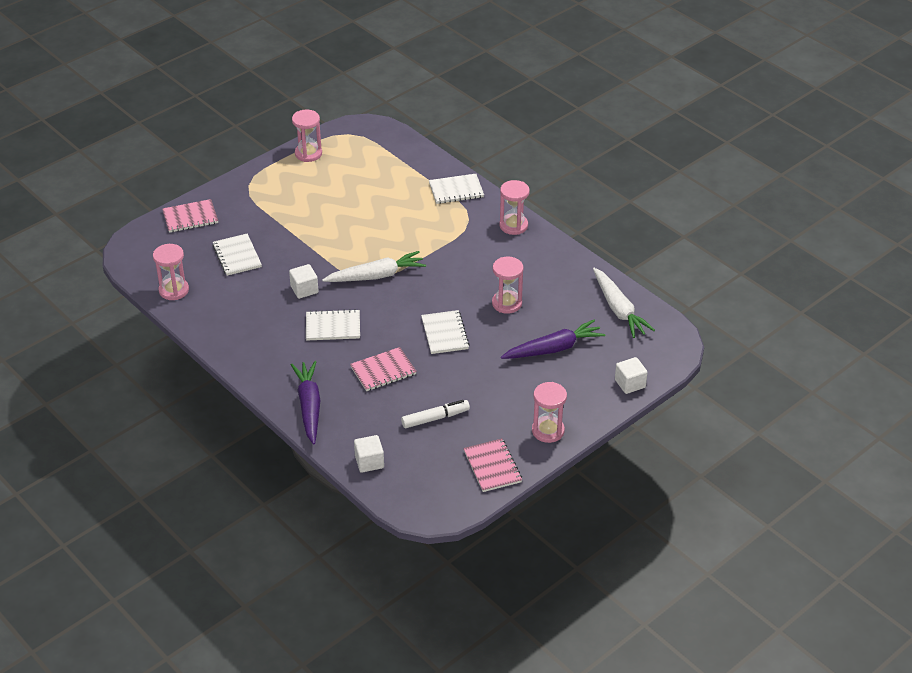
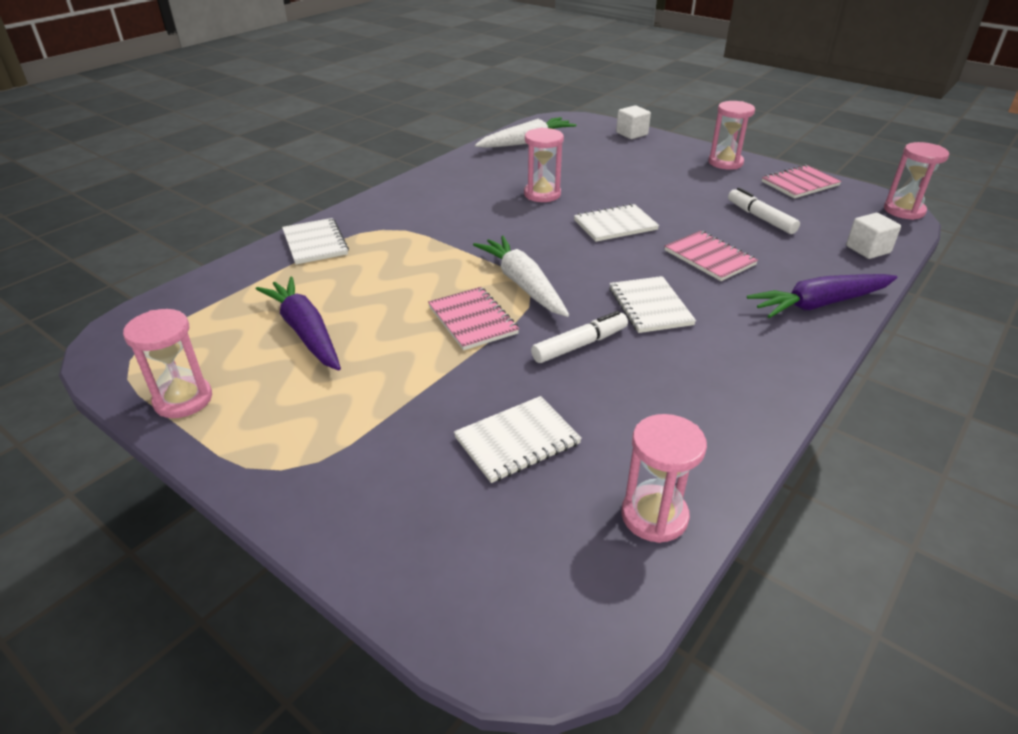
camera: 100 degrees left, 5 degrees down
(190, 217) = (400, 546): pink notebook -> pink notebook (472, 320)
(304, 289) = (580, 345): white cube -> white marker
(513, 226) = (393, 200): pink hourglass -> pink hourglass (904, 210)
(553, 349) = (604, 167): purple carrot -> purple carrot (305, 332)

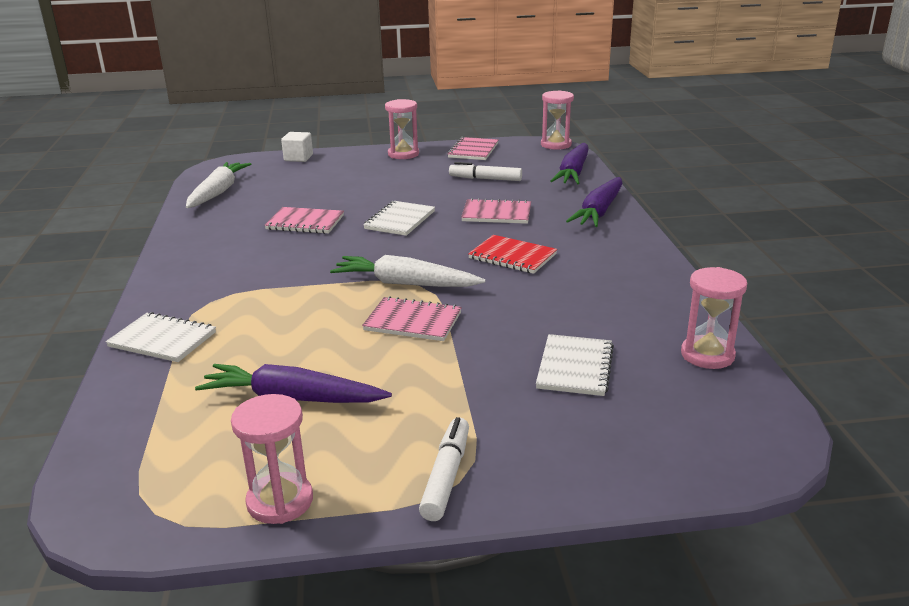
camera: 45 degrees left, 10 degrees down
(542, 194) = (305, 222): pink hourglass -> pink notebook
(580, 345) = (511, 298): white marker -> white marker (446, 476)
(650, 306) = (512, 256): white notebook -> red notebook
(868, 249) = (573, 173): white cube -> purple carrot

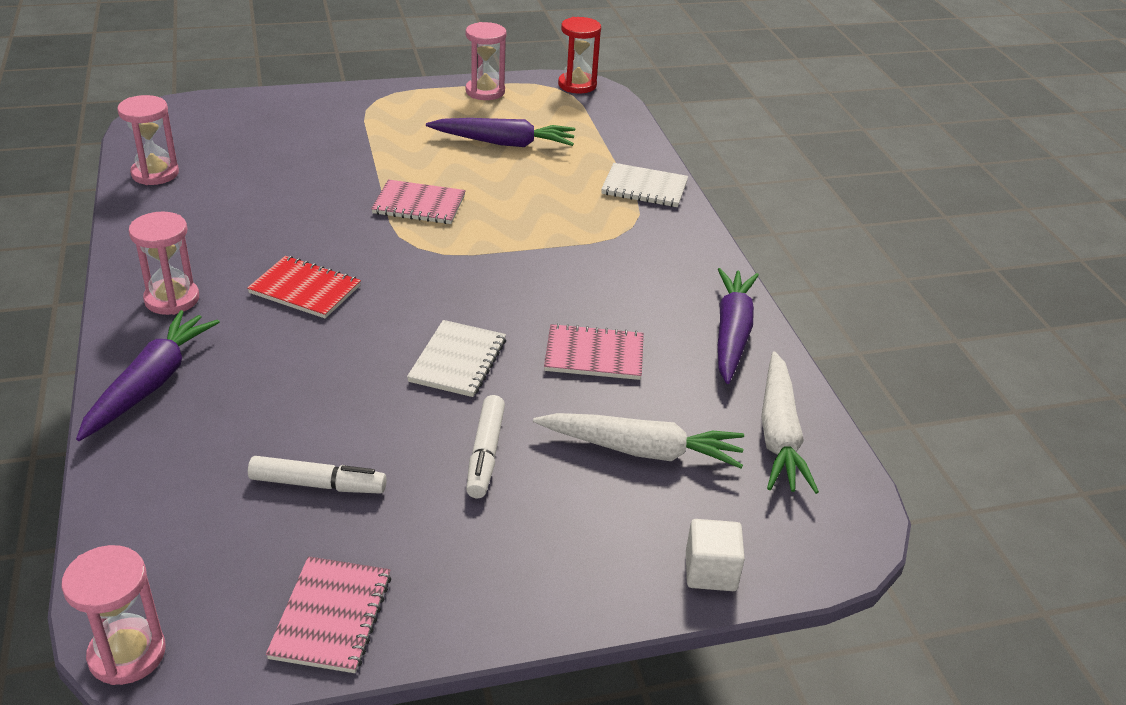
camera: 170 degrees right, 10 degrees up
(114, 520) = (577, 85): none -> red hourglass
(403, 154) = (489, 593): pink hourglass -> pink hourglass (172, 299)
(405, 284) = (432, 249): white carrot -> white carrot (641, 450)
(446, 476) = (384, 101): white marker -> white marker (485, 454)
(496, 214) = (312, 377): pink notebook -> none
(573, 173) = (141, 511): purple carrot -> purple carrot (732, 333)
(575, 367) = (276, 164): white notebook -> none

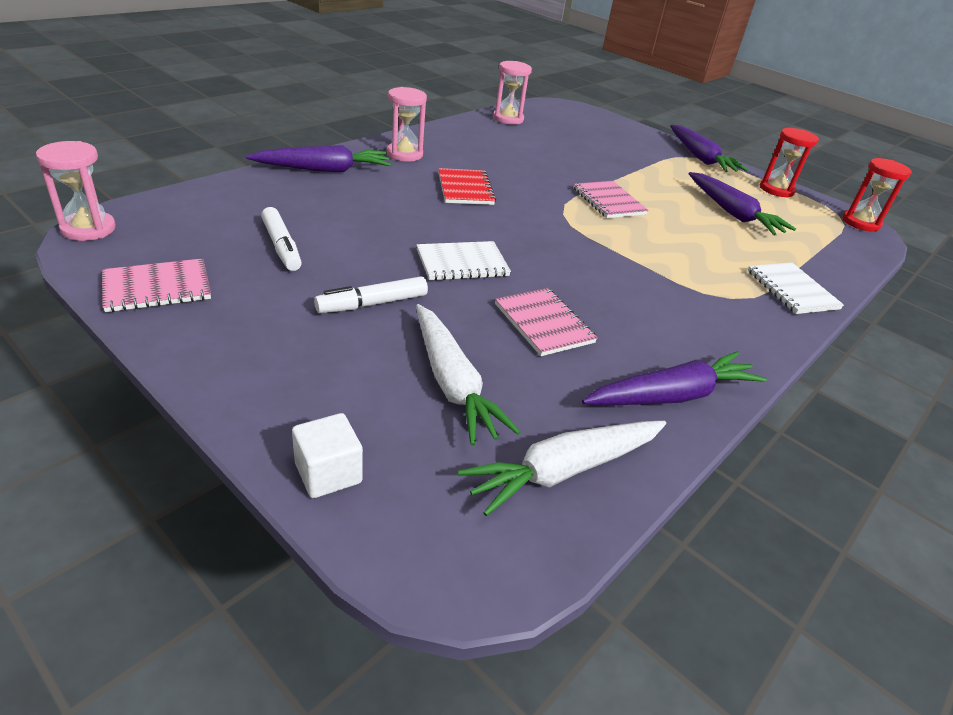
camera: 55 degrees right, 0 degrees up
(383, 96) = (700, 157): none -> purple carrot
(485, 91) = (776, 190): pink hourglass -> red hourglass

